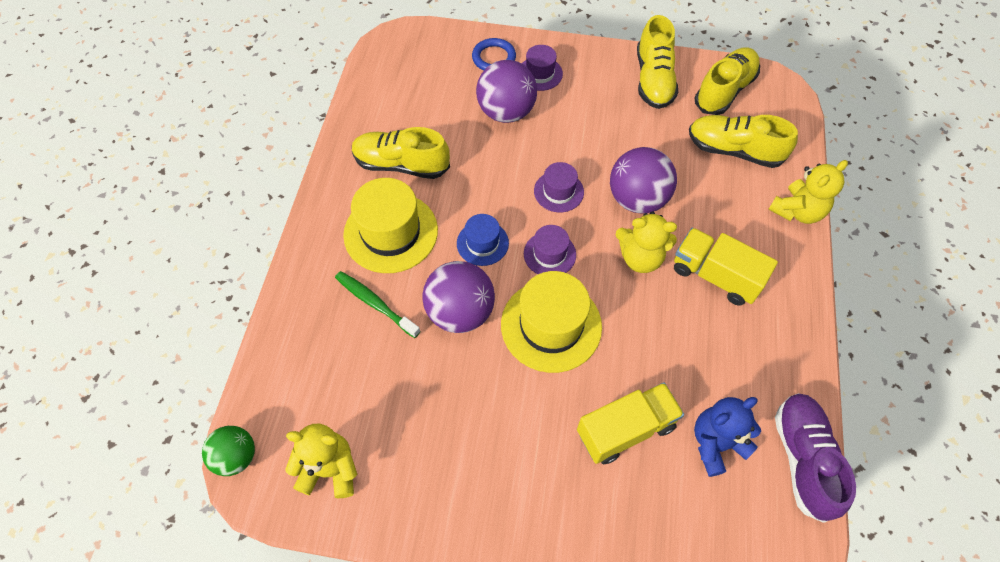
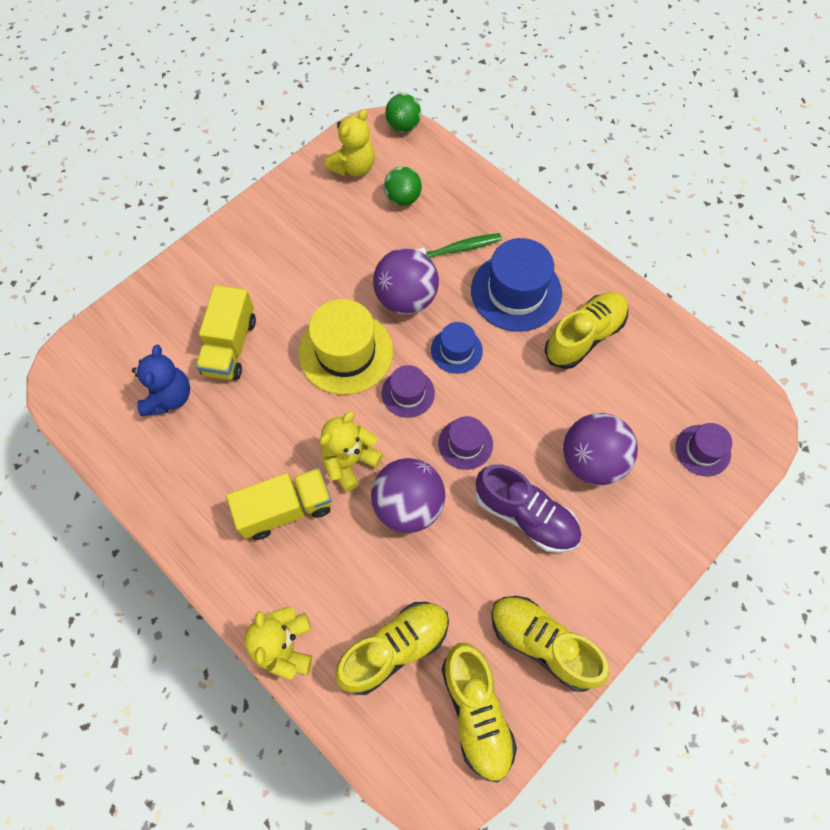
camera: 125 degrees right, 5 degrees up
(343, 390) = (403, 198): none -> green ball
(391, 232) = (516, 292): yellow hat -> blue hat
(494, 58) = (677, 497): blue ring -> none
(540, 73) = (625, 528): purple hat -> purple hat (702, 450)
(803, 459) = (107, 446): purple shoe -> purple shoe (525, 515)

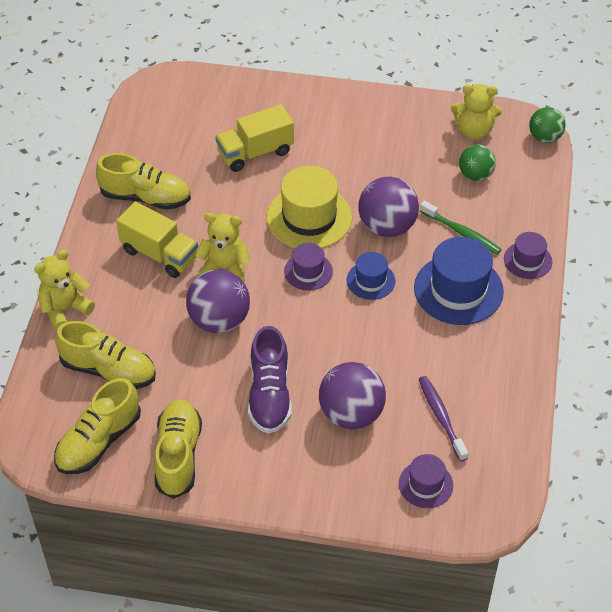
camera: 55 degrees right, 15 degrees down
(169, 397) = (188, 145): blue teddy bear -> none
(465, 444) = (297, 327): purple hat -> purple hat (527, 260)
(584, 336) = (459, 354): yellow shoe -> yellow shoe (146, 197)
(641, 393) = (441, 417): none -> purple toothbrush

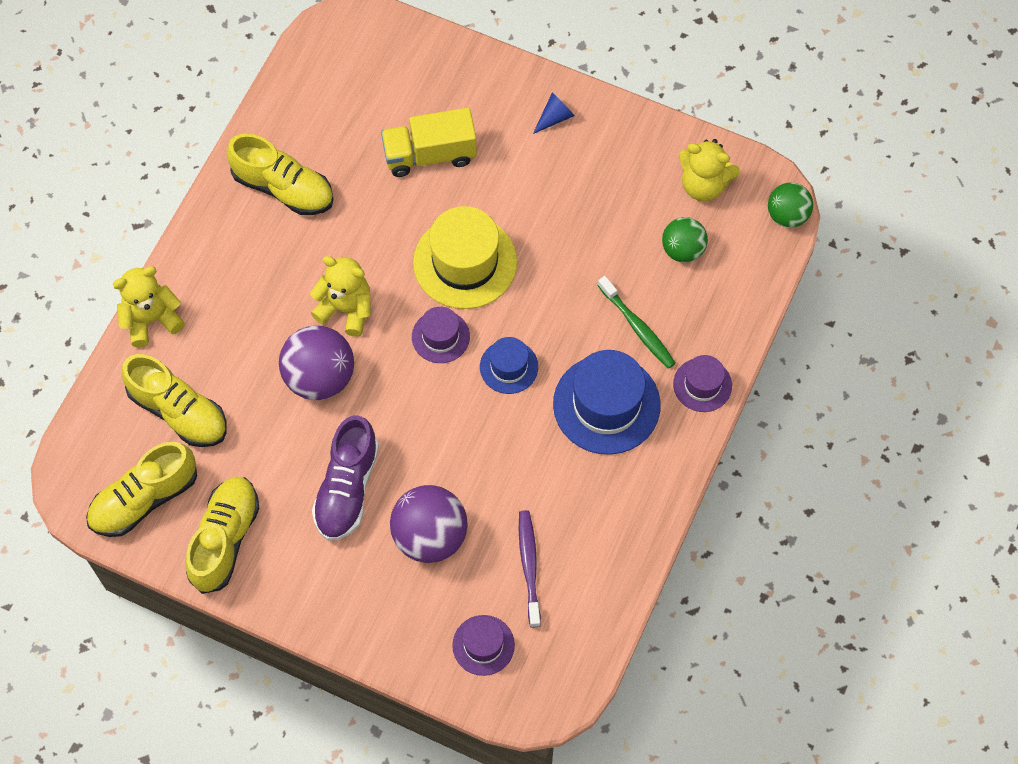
camera: 15 degrees right, 15 degrees up
(159, 254) = (277, 271): yellow truck -> none
(343, 110) = (555, 117): none -> blue cone
(387, 226) = (552, 297): purple ball -> none

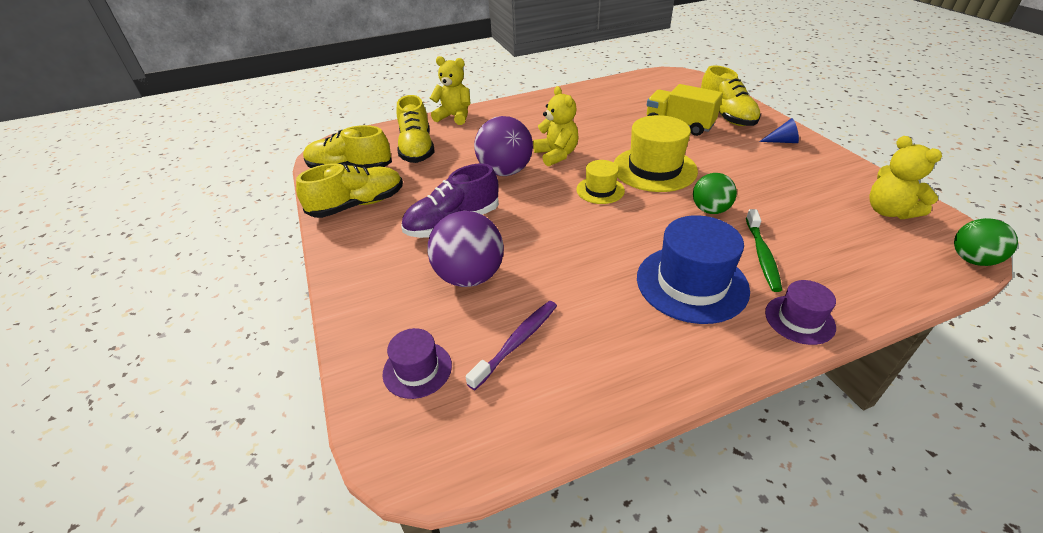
camera: 45 degrees right, 25 degrees down
(283, 188) = (580, 106): yellow shoe -> yellow shoe (726, 116)
(440, 336) = (600, 190): purple hat -> yellow hat
(509, 367) = (632, 225): blue hat -> none
(683, 250) = (842, 234): green ball -> green ball (710, 210)

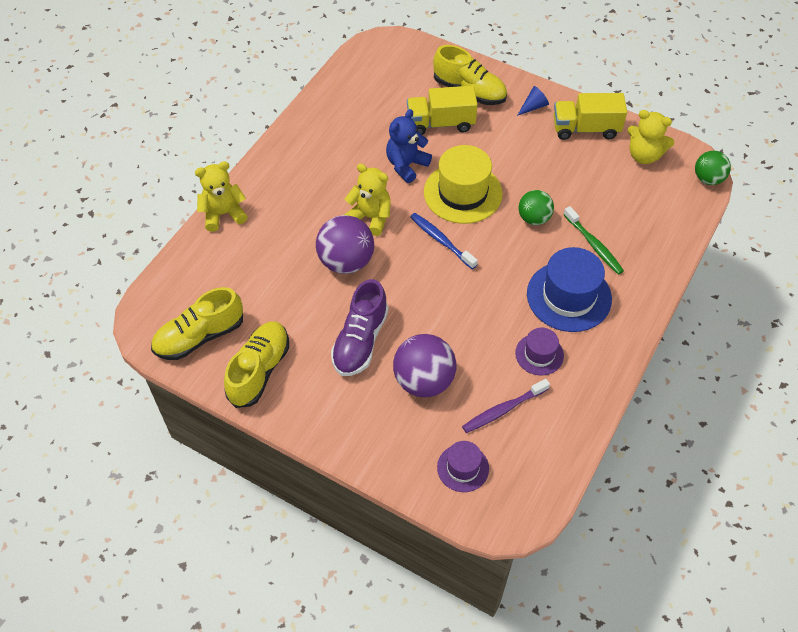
camera: 40 degrees left, 15 degrees up
(417, 149) = (235, 277): yellow shoe -> none
(517, 342) = (503, 410): purple toothbrush -> purple toothbrush turned 120 degrees counterclockwise
(600, 190) = (441, 240): yellow hat -> blue toothbrush
(622, 137) = (406, 165): none -> blue teddy bear
(799, 319) = (645, 288): purple hat -> purple hat (539, 354)
(828, 171) = (585, 129): none -> yellow truck

